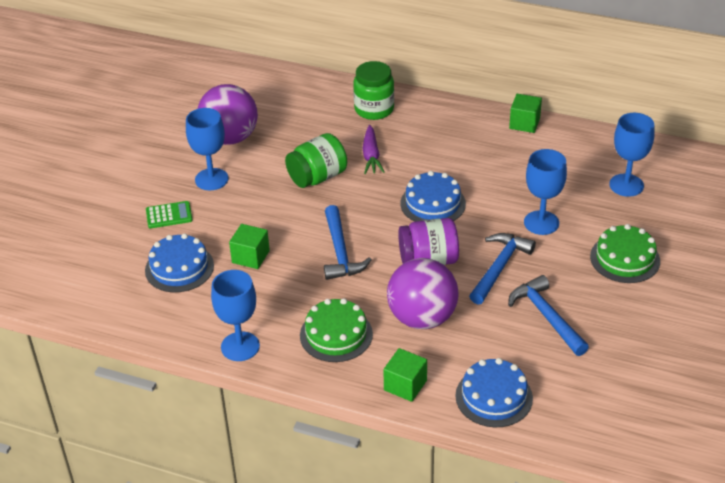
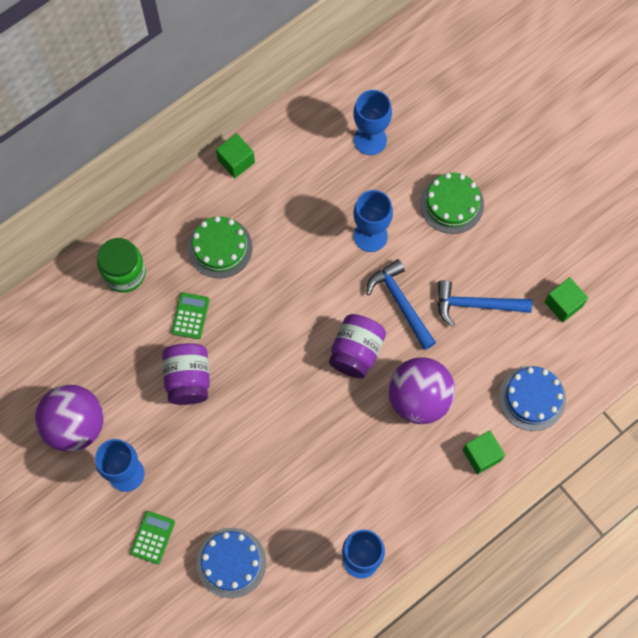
camera: 60 degrees left, 30 degrees up
(250, 257) = (257, 494): green cube -> green cube (563, 304)
(317, 177) = (188, 379): green jar -> purple jar
(336, 334) = (395, 476): green cake -> green cake (220, 247)
(340, 251) = (299, 416): blue hammer -> none
(371, 156) = (190, 316): purple carrot -> green calculator
(433, 203) = (289, 304): blue cake -> none

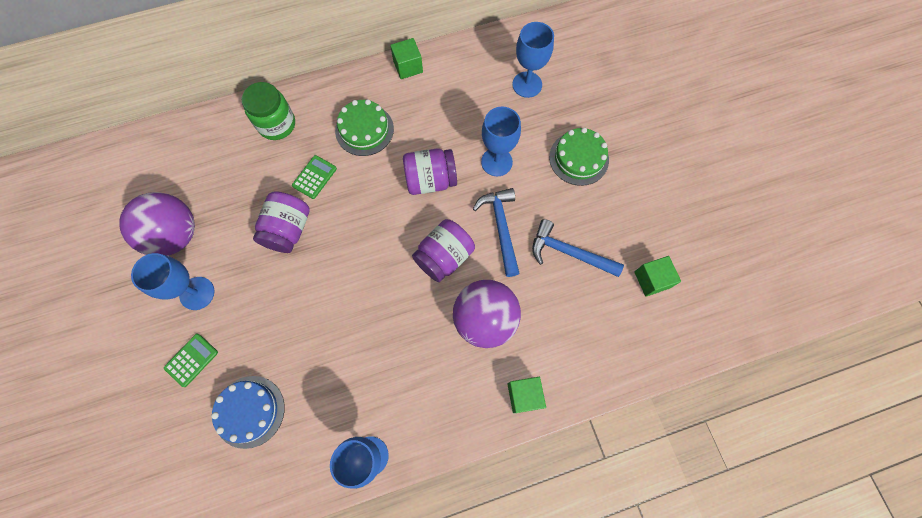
camera: 20 degrees right, 0 degrees up
(311, 278) = (430, 180): none -> purple jar
(532, 398) = (592, 357): blue cake -> none

